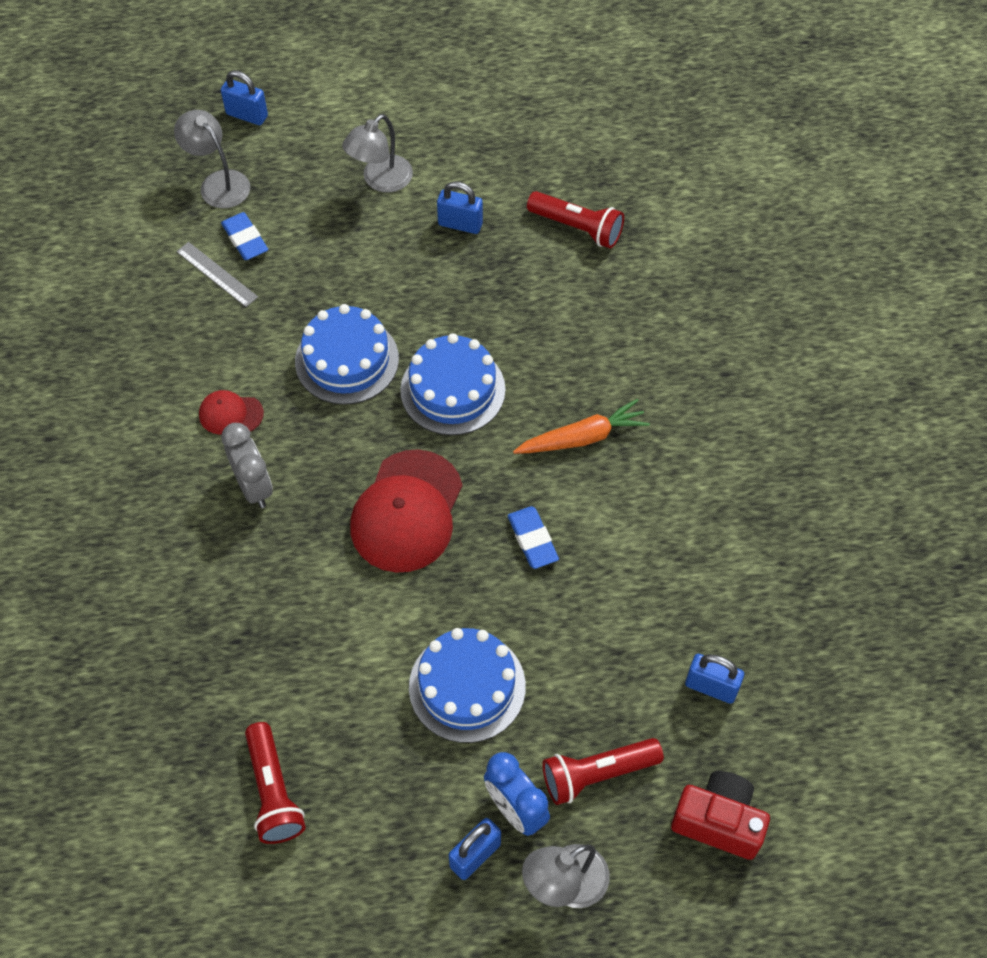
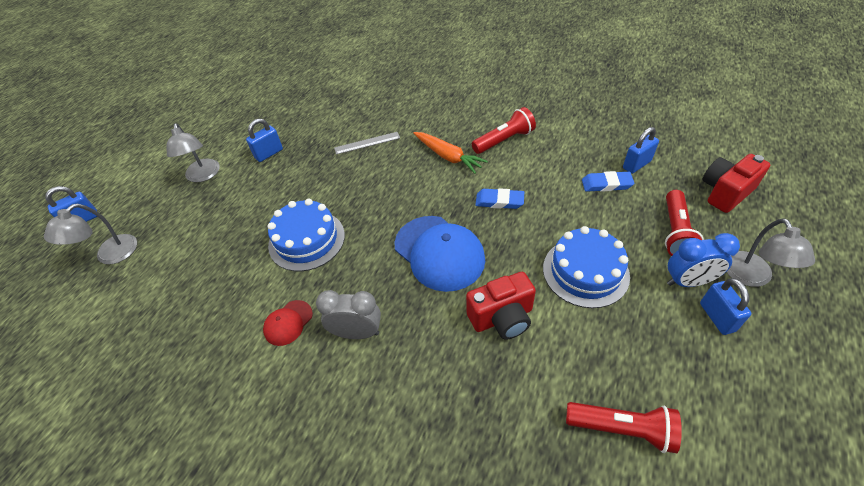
camera: 55 degrees left, 10 degrees down
(216, 274) = (174, 285): grey ruler -> grey ruler (367, 143)
(218, 183) = (110, 255): grey lamp -> grey lamp turned 45 degrees counterclockwise
(245, 239) = (167, 258): blue eraser -> blue eraser (606, 184)
(349, 622) = (502, 318): none -> red camera
(407, 511) = (439, 252): red cap -> blue cap
(453, 390) = (372, 198): blue cake -> none
(577, 228) = (319, 112): red flashlight -> red flashlight (504, 140)
(582, 437) = (448, 156): orange carrot -> orange carrot turned 120 degrees clockwise

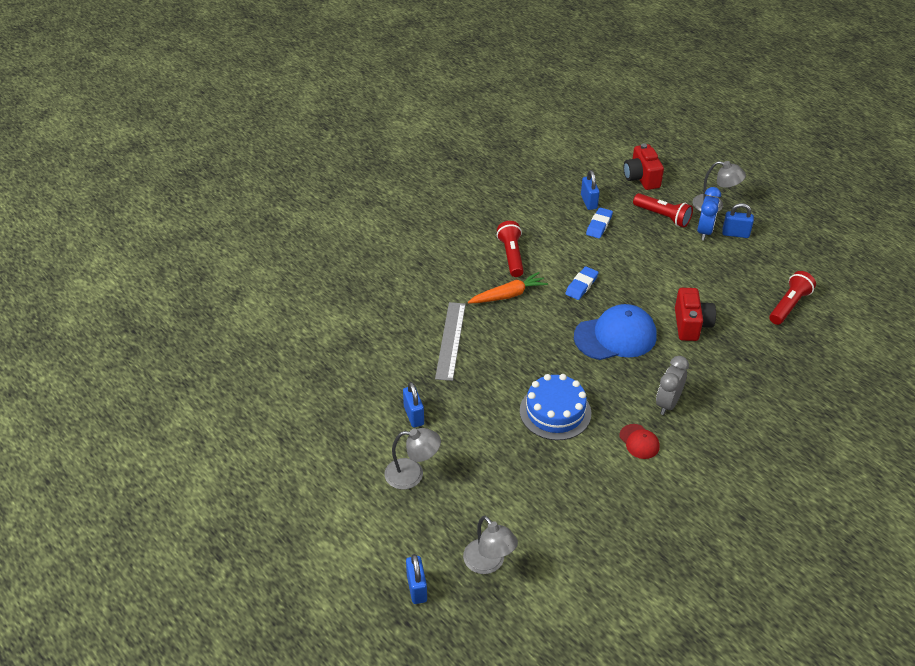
camera: 70 degrees left, 5 degrees down
(367, 143) = (451, 340): grey ruler -> grey ruler, size x1.55
(585, 272) = (673, 271): blue cake -> none

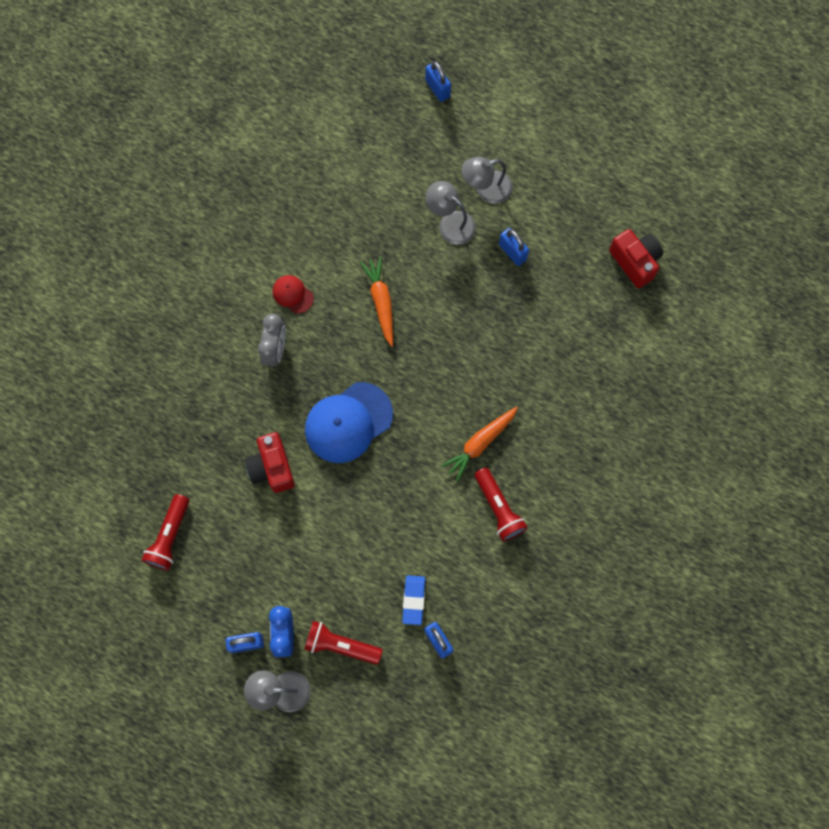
camera: 160 degrees right, 30 degrees up
(451, 340) = (515, 357): grey ruler -> none
(489, 563) = (388, 128): grey lamp -> grey lamp (450, 223)
(555, 412) = (381, 302): blue cake -> orange carrot
(581, 285) = (405, 487): blue eraser -> none
(641, 178) = (384, 716): red camera -> red camera (635, 262)

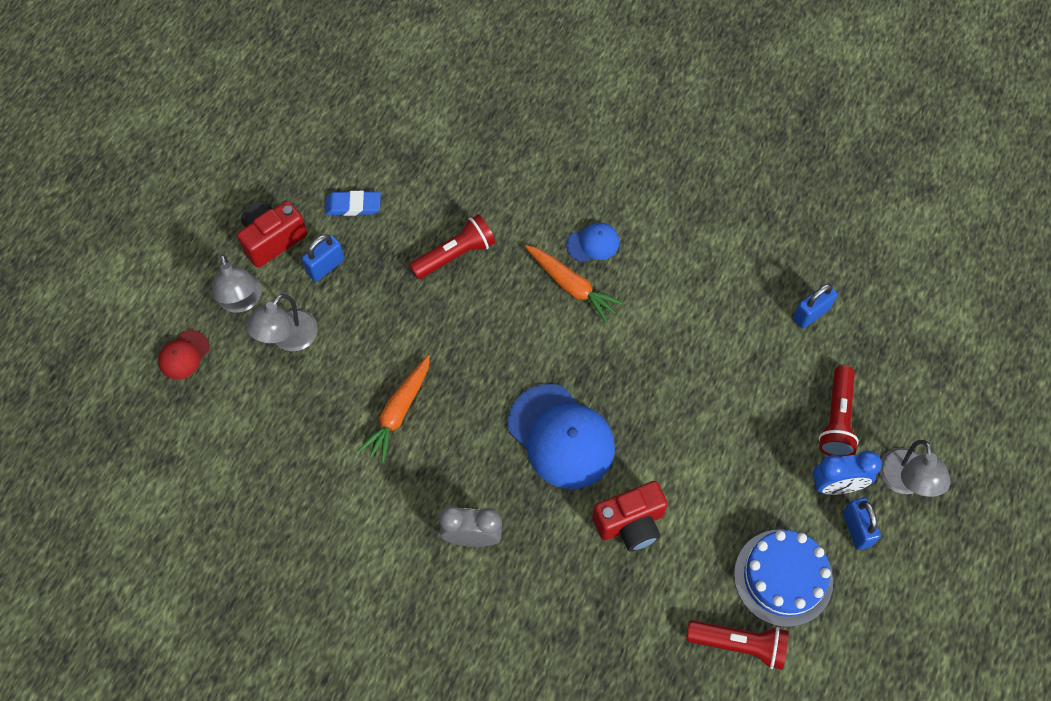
camera: 95 degrees left, 10 degrees down
(216, 578) = (783, 577): none -> blue cake
(293, 294) = (393, 523): red cap -> red cap (184, 355)
(381, 302) = (398, 412): orange carrot -> orange carrot turned 45 degrees counterclockwise
(413, 600) = (769, 343): blue eraser -> blue eraser (353, 205)
(437, 88) = (97, 368): blue padlock -> none
(498, 508) = (646, 261): red flashlight -> red flashlight (455, 255)
(519, 465) = (593, 243): none -> blue cap
(635, 262) = (334, 138): red camera -> red camera (272, 239)

